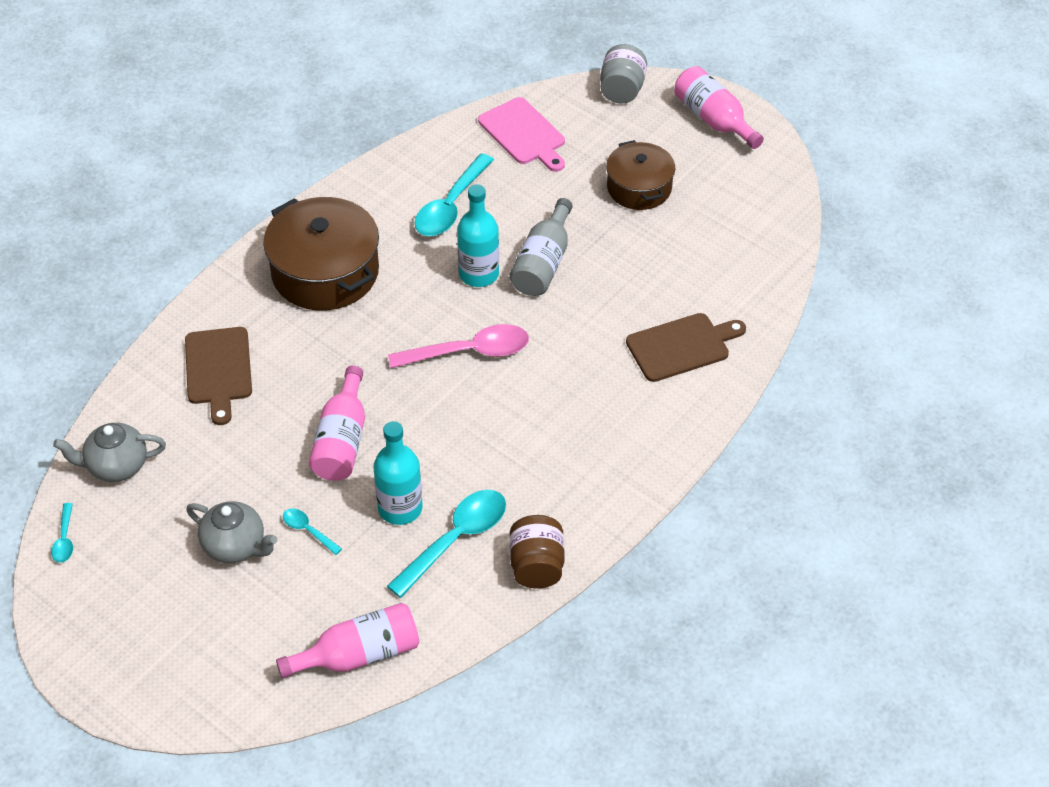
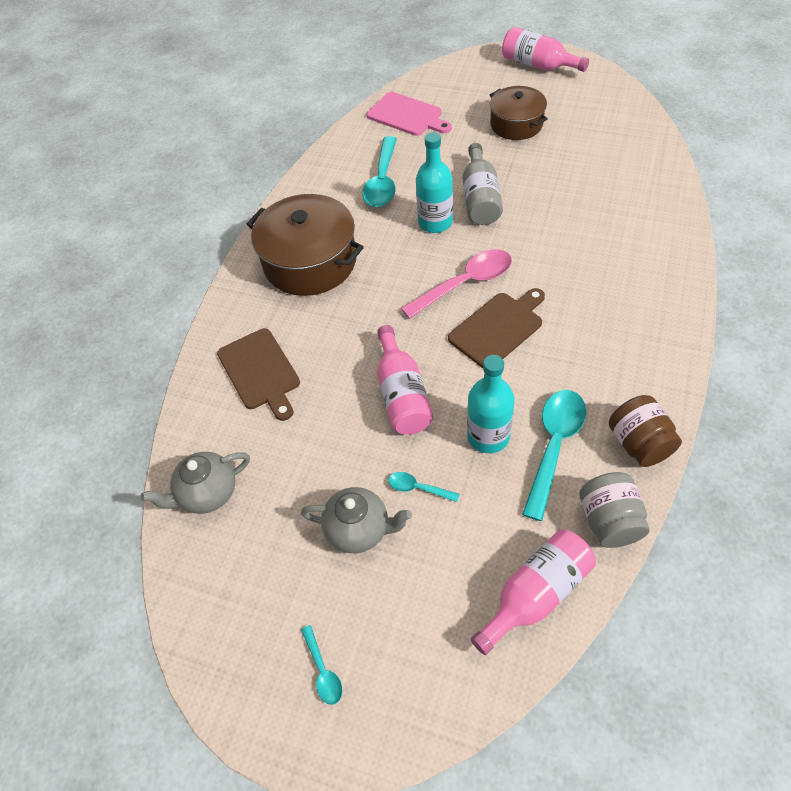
camera: 15 degrees left, 5 degrees up
(64, 539) = (189, 587): turquoise spoon -> turquoise spoon (323, 671)
(622, 90) = (459, 66): grey jar -> grey jar (609, 521)
(682, 346) = (628, 223): brown cutting board -> brown cutting board (498, 328)

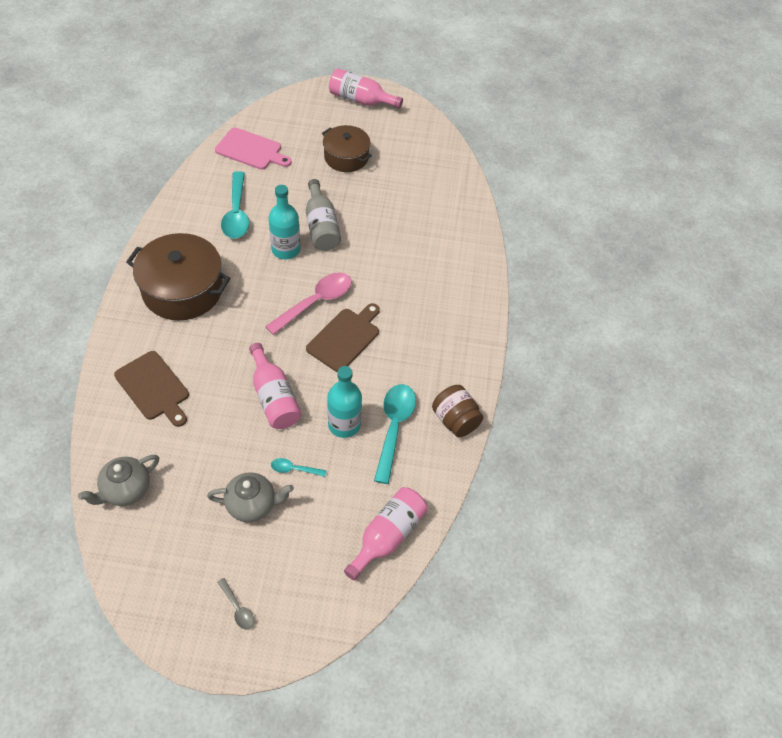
camera: 20 degrees left, 0 degrees up
(323, 671) = (238, 608): turquoise spoon -> grey spoon
(609, 521) = (436, 479): grey jar -> none

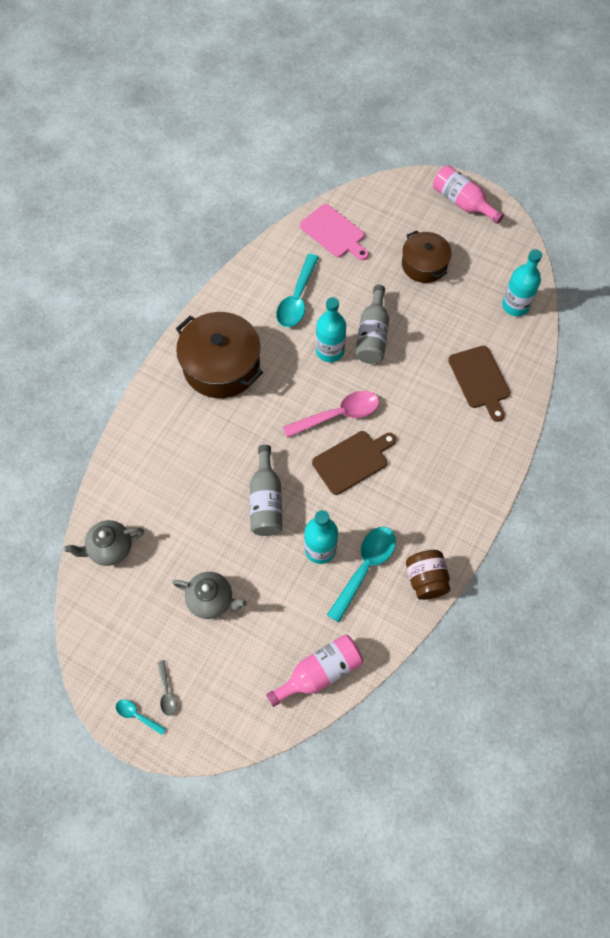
camera: 25 degrees right, 10 degrees up
(153, 388) = (164, 457): brown cutting board -> brown cutting board (479, 380)
(274, 397) = (266, 501): pink bottle -> grey bottle
(294, 469) = (260, 578): turquoise spoon -> turquoise spoon (137, 715)
(442, 171) = (515, 305): none -> turquoise bottle

